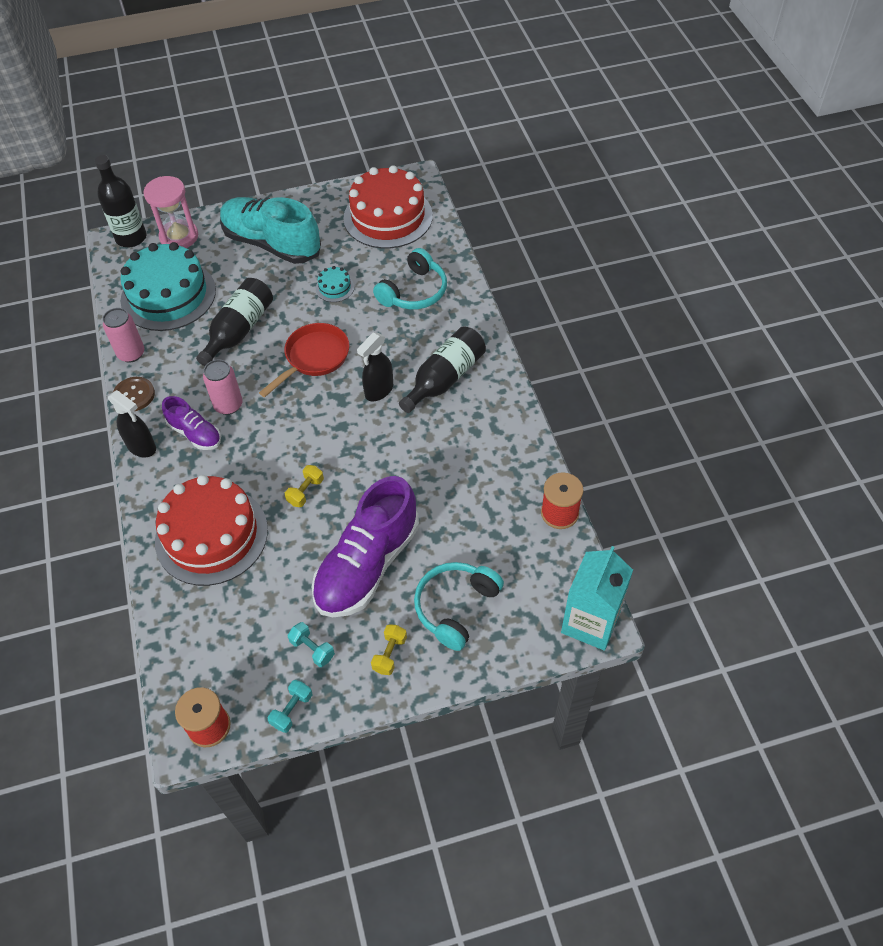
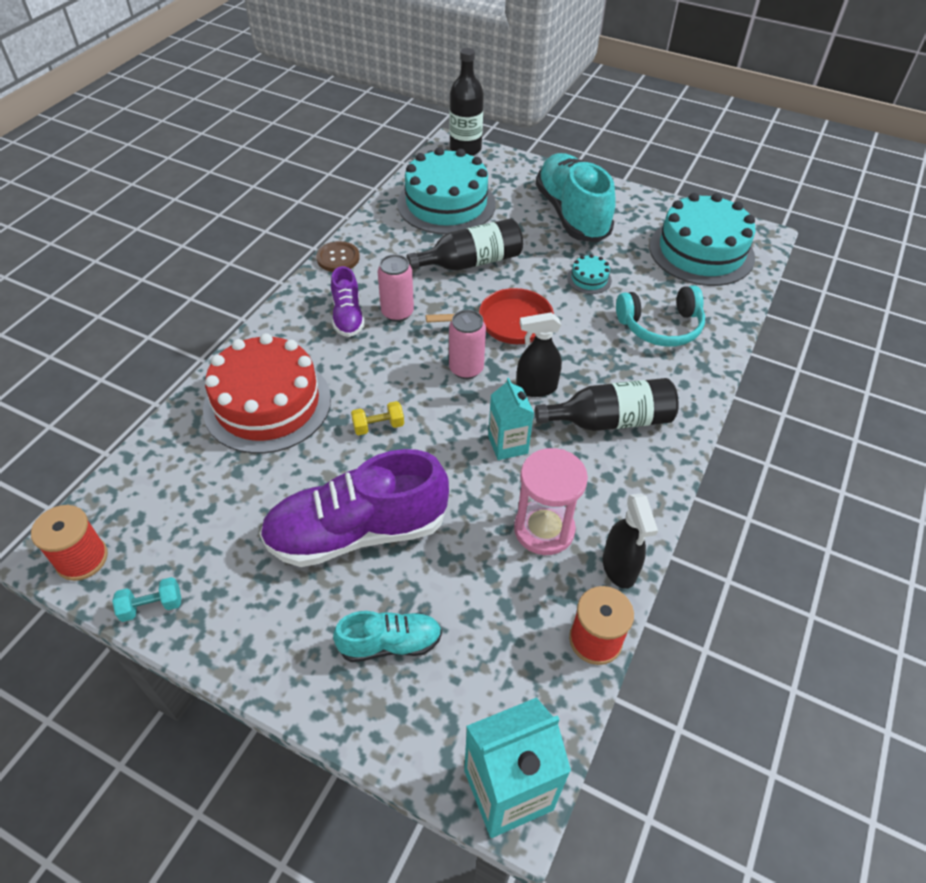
camera: 40 degrees right, 5 degrees down
(131, 353) = (371, 228): pink can -> pink can (466, 369)
(141, 447) = (299, 299): black spray bottle -> black spray bottle (619, 568)
(179, 237) = (502, 168): pink hourglass -> pink hourglass (544, 529)
(312, 649) = (229, 567): turquoise dumbbell -> none
(388, 217) = (701, 251): red cake -> turquoise cake
(390, 654) = (283, 633): yellow dumbbell -> none
(400, 441) = (508, 445): none -> turquoise carton
(456, 607) = (390, 643): turquoise headphones -> turquoise shoe

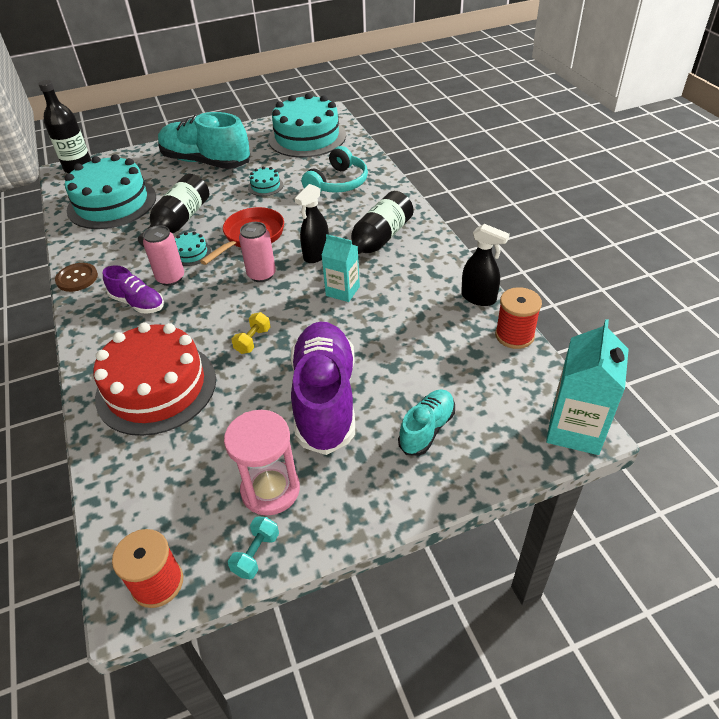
camera: 45 degrees left, 5 degrees down
(357, 532) = (325, 399): purple shoe -> purple shoe turned 150 degrees clockwise
(441, 301) = (191, 253): none -> turquoise cake
(544, 529) = (420, 312): pink hourglass -> pink hourglass (270, 490)

